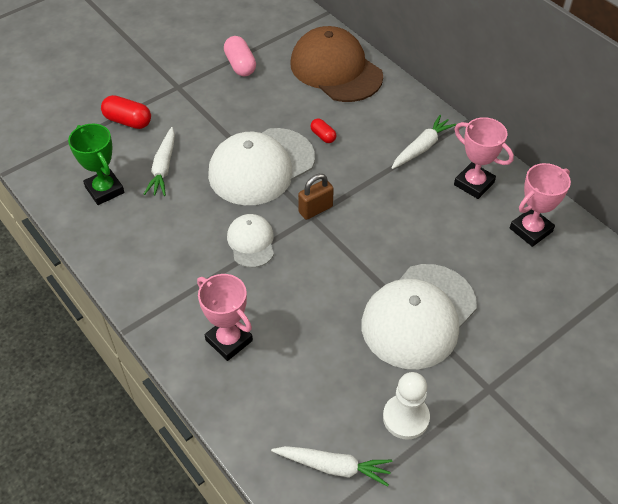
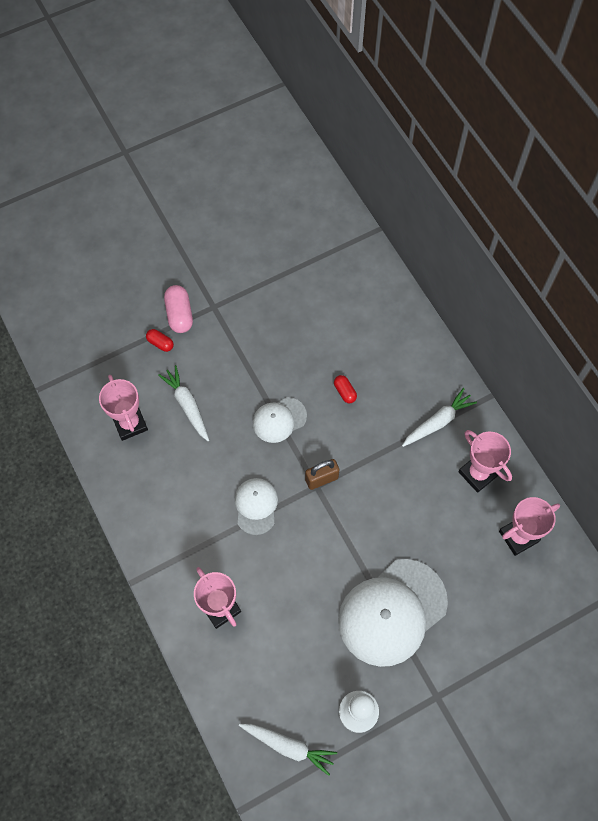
camera: 10 degrees right, 15 degrees up
(105, 190) = (130, 423): green trophy -> pink trophy
(128, 121) = (160, 343): red capsule -> red capsule, size x0.59
(163, 167) = (187, 405): white carrot -> white carrot turned 135 degrees clockwise
(240, 65) = (279, 288): pink capsule -> pink capsule (179, 314)
(261, 166) = (279, 420): white cap -> white cap, size x0.52
(336, 69) = (373, 308): brown cap -> none

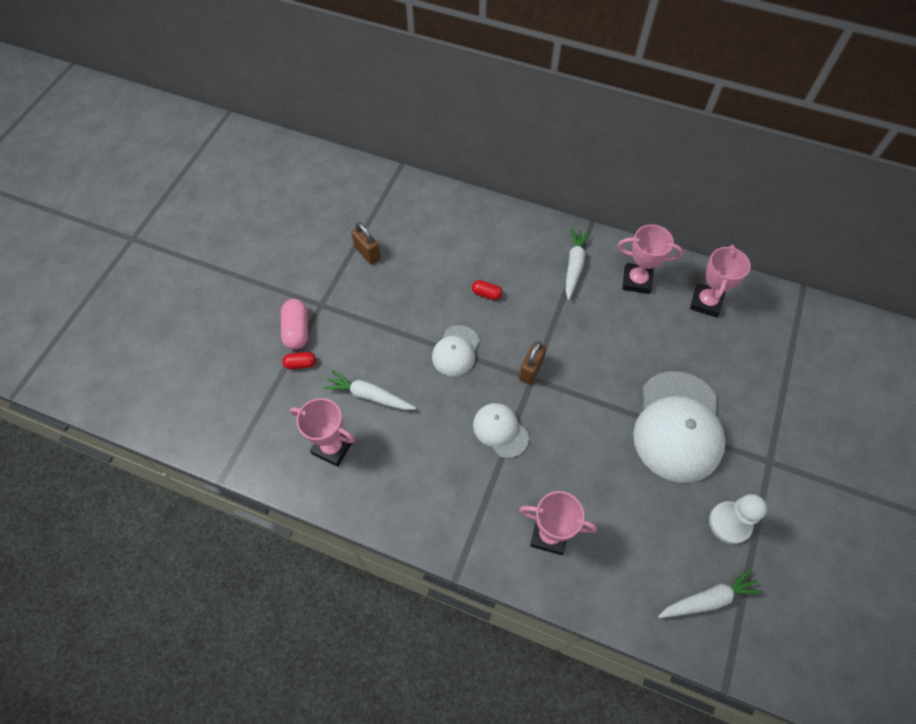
camera: 40 degrees left, 5 degrees down
(179, 314) = (297, 330): pink capsule -> pink capsule turned 45 degrees clockwise
(283, 289) = (367, 253): none -> brown padlock

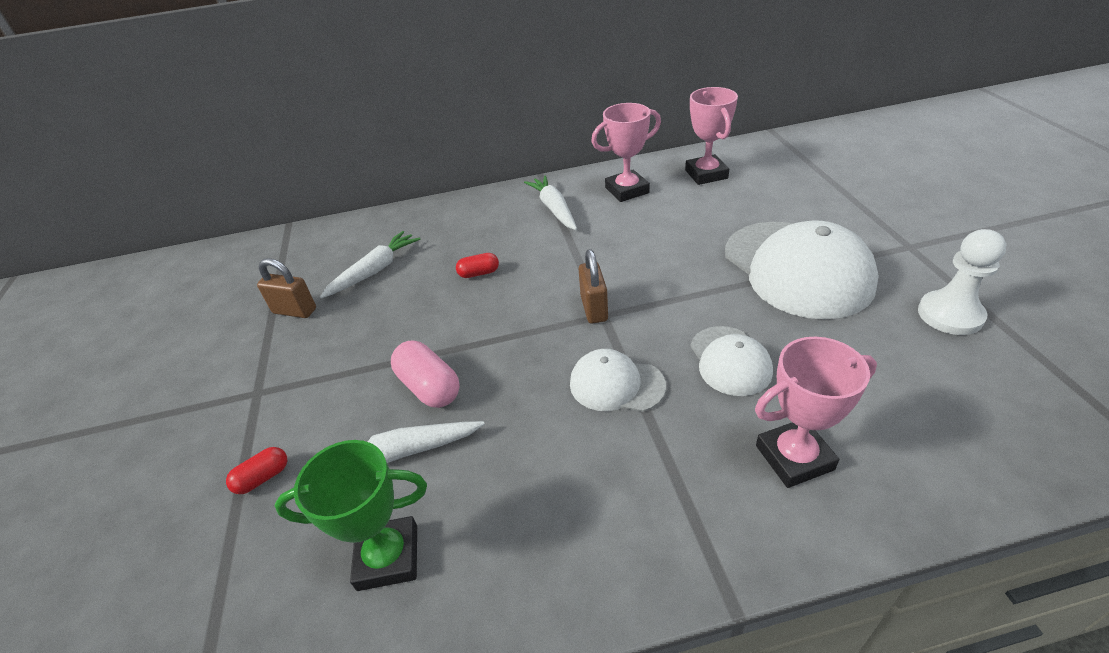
camera: 30 degrees left, 20 degrees down
(297, 330) = (233, 440): pink capsule -> pink capsule (429, 387)
(332, 447) = (388, 557): pink trophy -> green trophy
(456, 351) = (486, 340): white cap -> white cap (730, 360)
(708, 599) = (1034, 399): white carrot -> white carrot (374, 271)

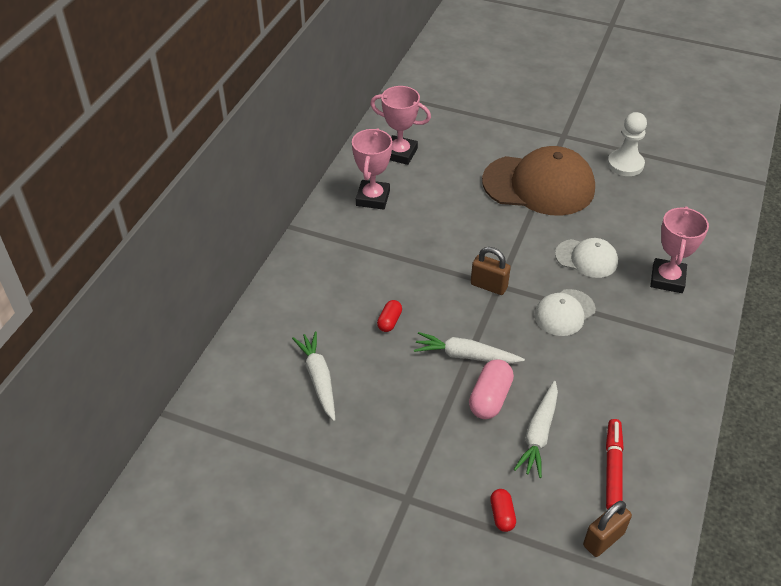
camera: 60 degrees left, 5 degrees up
(295, 311) = (322, 447): brown padlock -> brown padlock (603, 539)
(388, 557) = (612, 469): green trophy -> red marker
(429, 387) = (490, 398): pink capsule -> pink capsule turned 60 degrees counterclockwise
(554, 209) = (352, 245): white carrot -> white carrot (466, 356)
(797, 268) = (539, 185): white cap -> brown cap

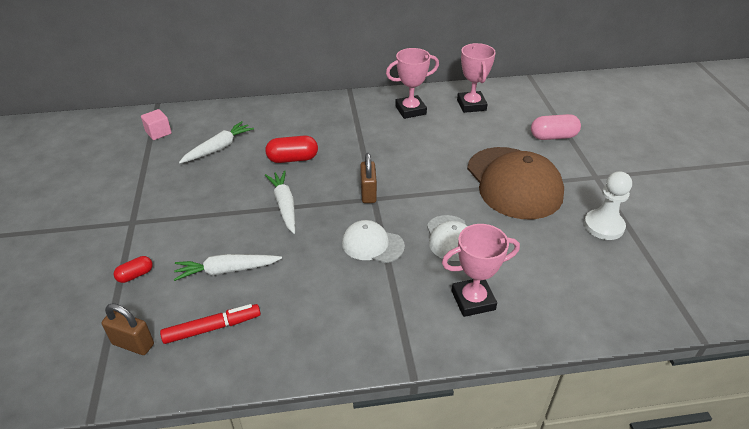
camera: 60 degrees right, 5 degrees down
(237, 428) = (158, 133): none -> pink cube
(389, 321) = (292, 159): red capsule -> red capsule, size x1.68
(490, 398) = (248, 232): pink capsule -> pink capsule (553, 136)

